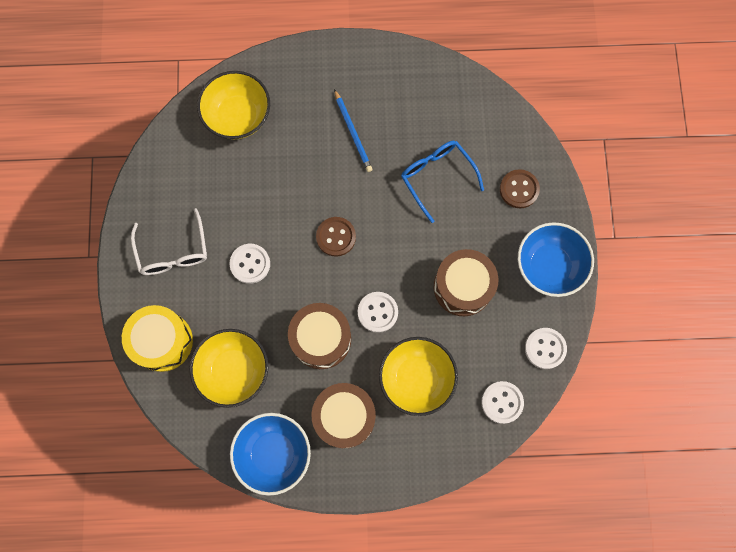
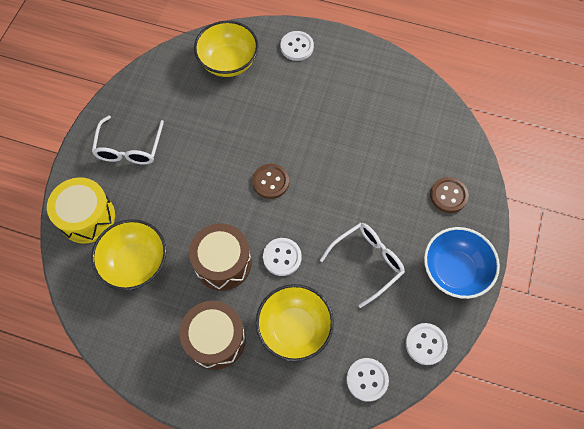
camera: 20 degrees right, 10 degrees down
(250, 264) = (188, 179): white button -> white button (297, 47)
(273, 453) = (138, 348): blue bowl -> none
(353, 132) = (318, 103): blue pencil -> none
(437, 177) = (378, 162): blue glasses -> none
(463, 287) = (367, 262): brown drum -> white glasses

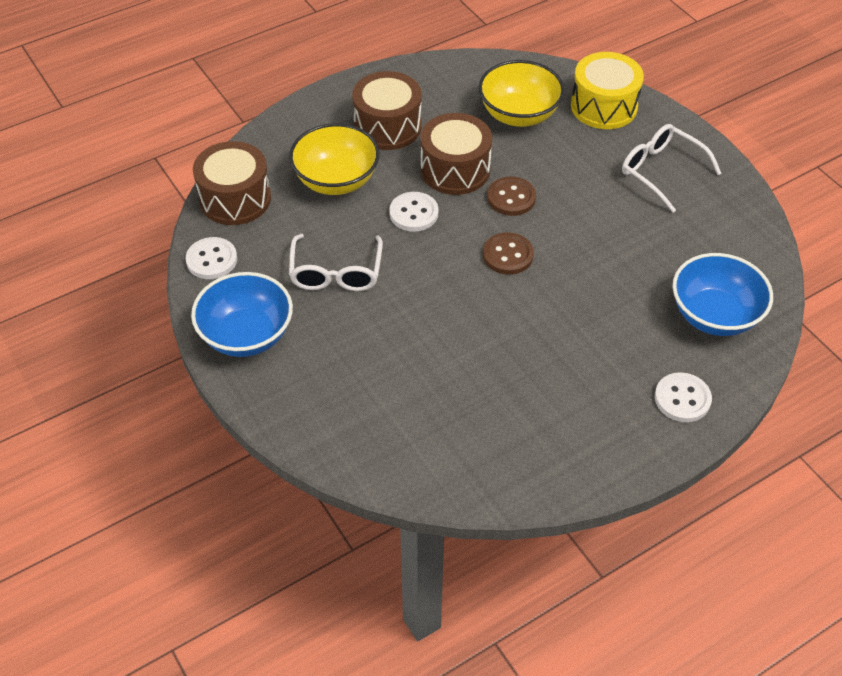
camera: 130 degrees right, 15 degrees down
(228, 62) = (714, 315): yellow bowl -> blue bowl
(367, 379) = (235, 199): white button -> brown drum
(448, 195) = (327, 397): brown button -> brown button (511, 198)

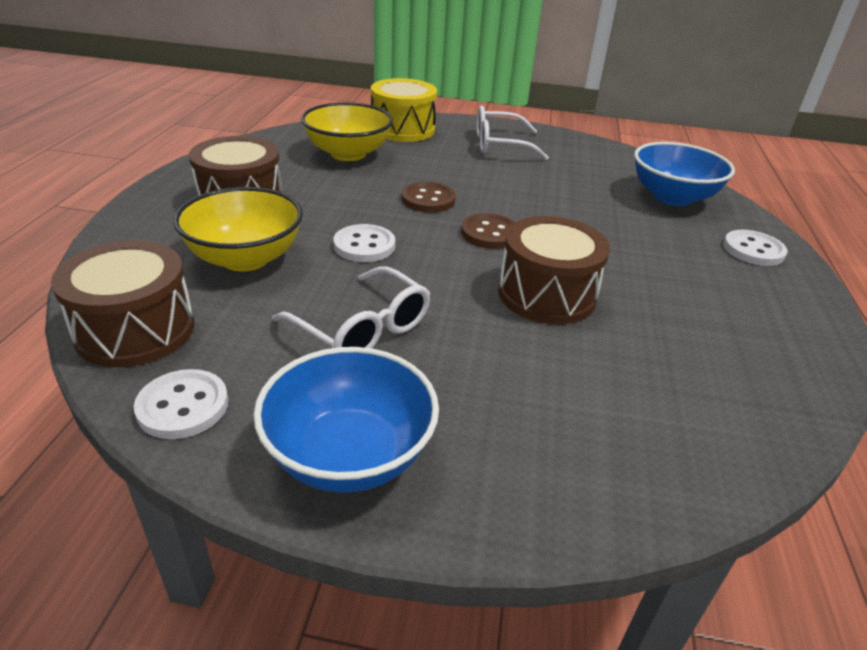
camera: 50 degrees left, 15 degrees down
(455, 169) = (352, 203): brown drum -> brown drum (546, 294)

